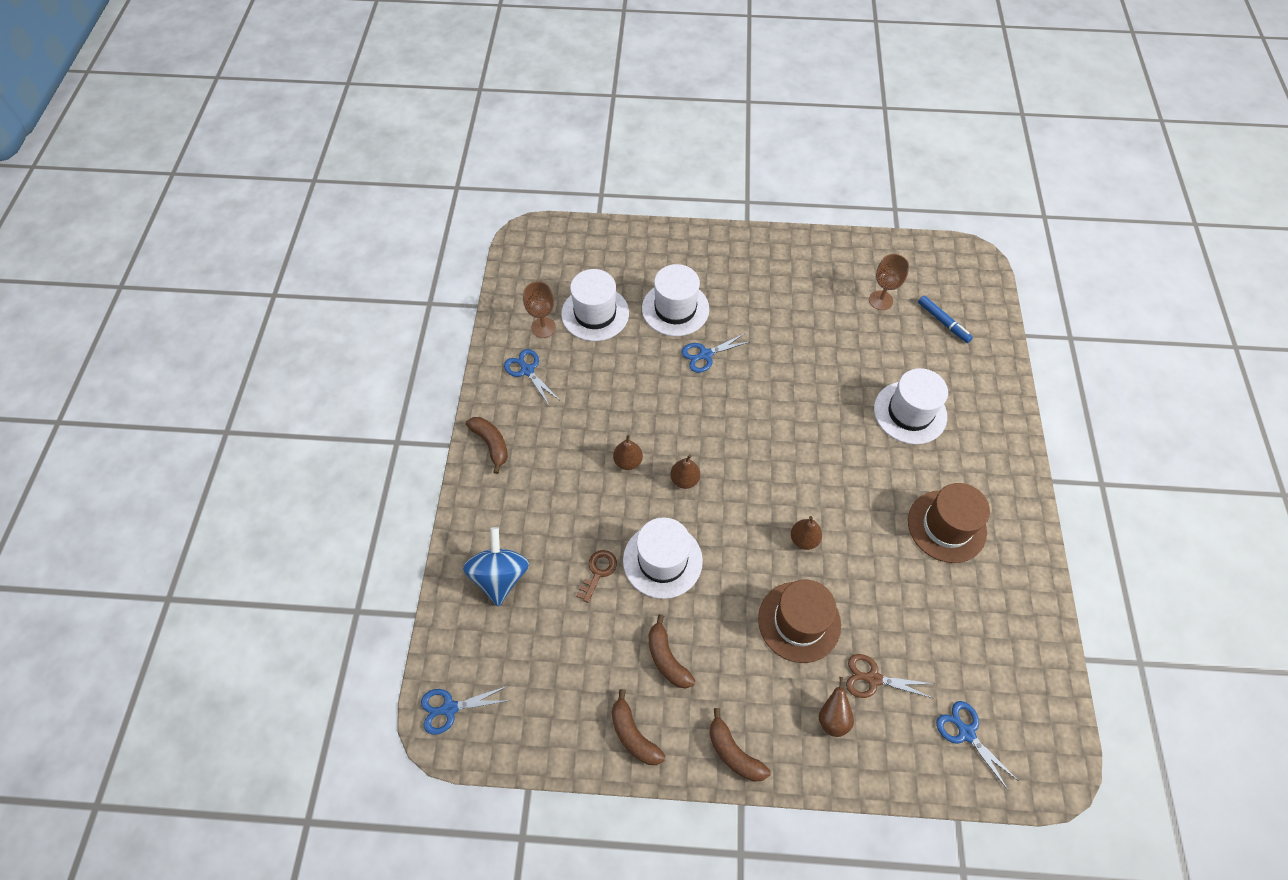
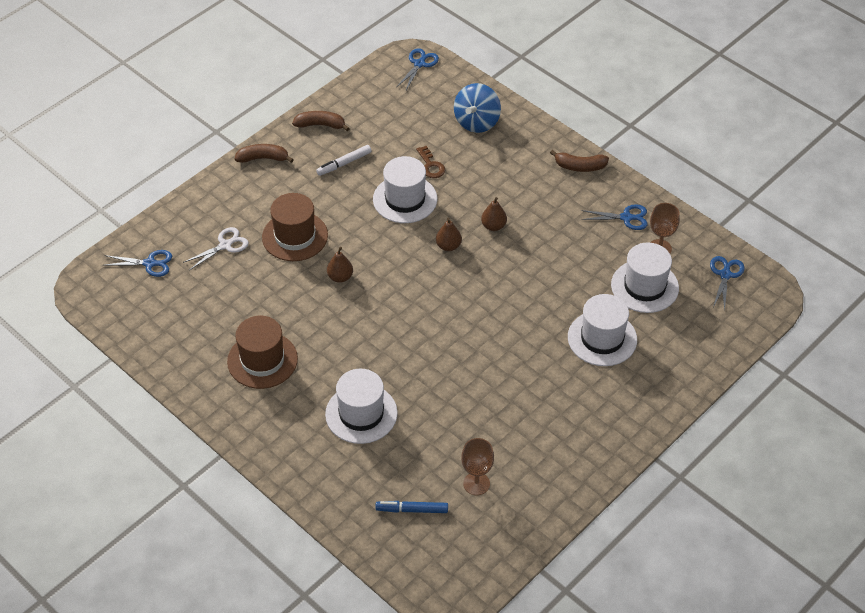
camera: 130 degrees right, 10 degrees down
(500, 576) = (477, 122): blue spinning top -> blue spinning top turned 75 degrees clockwise
(667, 658) = (344, 163): brown banana -> white marker
(705, 355) = (539, 327): blue scissors -> blue scissors (725, 274)
(832, 717) = (229, 211): brown pear -> none
(872, 678) = (225, 245): brown scissors -> white scissors

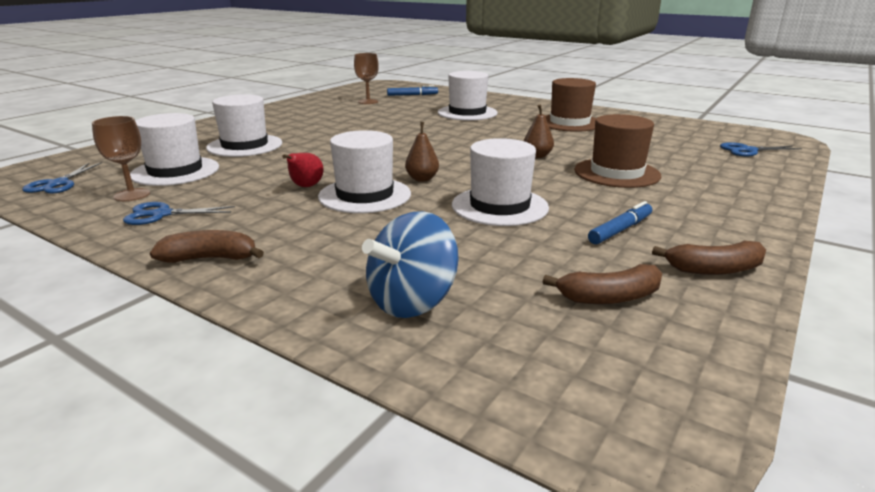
camera: 170 degrees right, 25 degrees down
(225, 245) = (688, 163): white scissors -> none
(263, 158) = (750, 225): brown banana -> brown banana (609, 297)
(344, 163) = (620, 230): white marker -> blue marker
(419, 64) = (610, 416): blue scissors -> none
(431, 165) = (478, 239): brown key -> none
(477, 122) = (412, 302): blue spinning top -> blue spinning top turned 150 degrees counterclockwise
(493, 226) = (365, 195): brown pear -> white hat
(536, 245) = (305, 187): none -> red pear

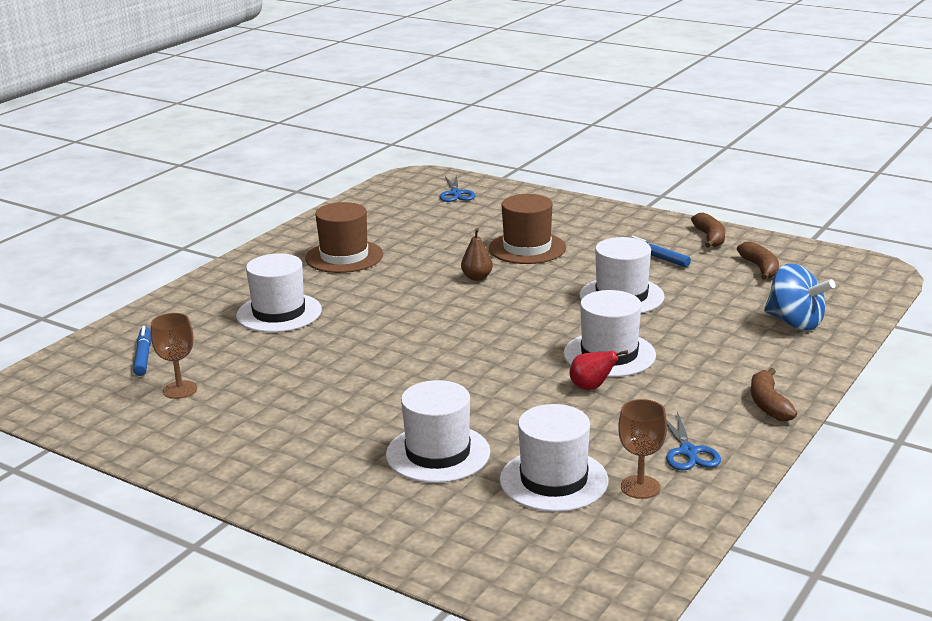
camera: 90 degrees left, 0 degrees up
(58, 184) = (616, 556): blue scissors -> none
(422, 179) = (557, 330): brown pear -> none

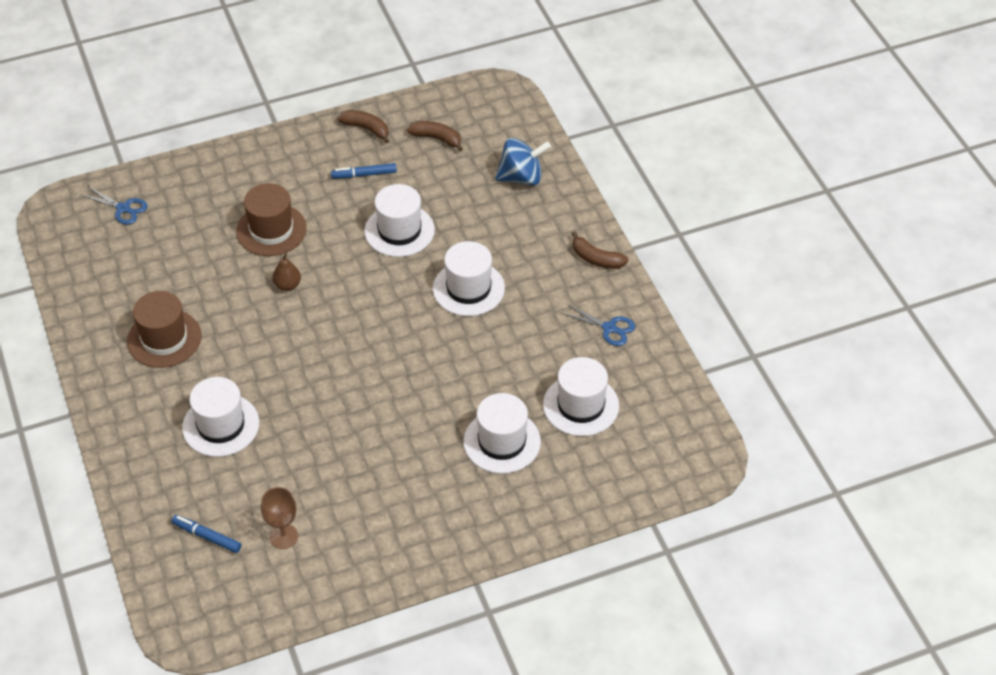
camera: 55 degrees left, 25 degrees up
(592, 387) = (499, 323): red pear -> none
(640, 487) = (622, 372): brown goblet -> none

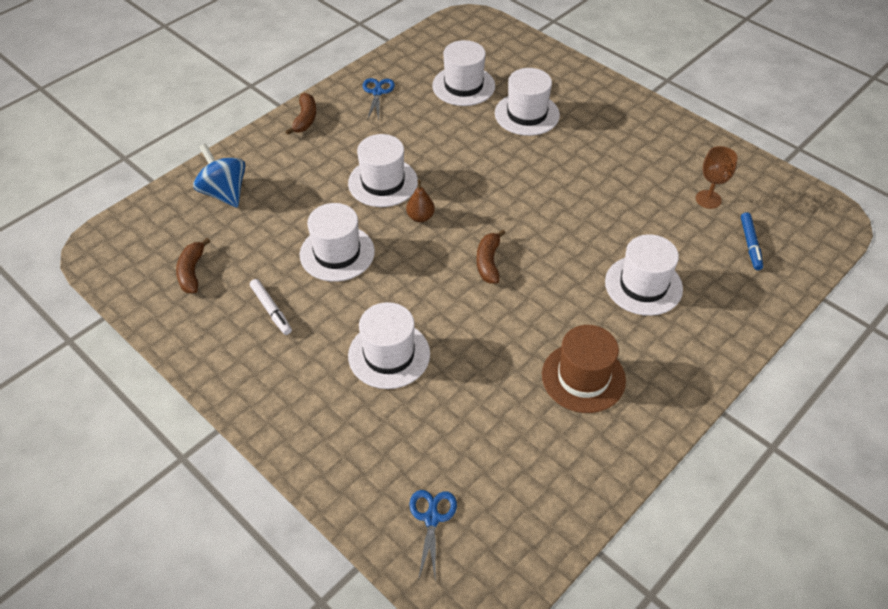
camera: 115 degrees left, 0 degrees up
(271, 230) = (389, 354): brown hat -> white hat
(287, 285) = (454, 308): brown pear -> brown pear (420, 217)
(364, 175) = (271, 310): blue marker -> white marker
(366, 129) = (198, 336): brown banana -> brown banana (488, 262)

